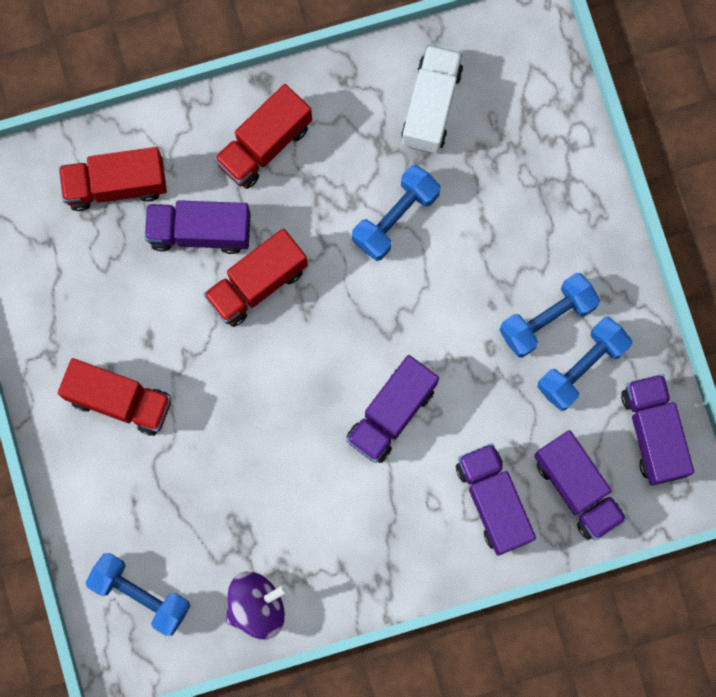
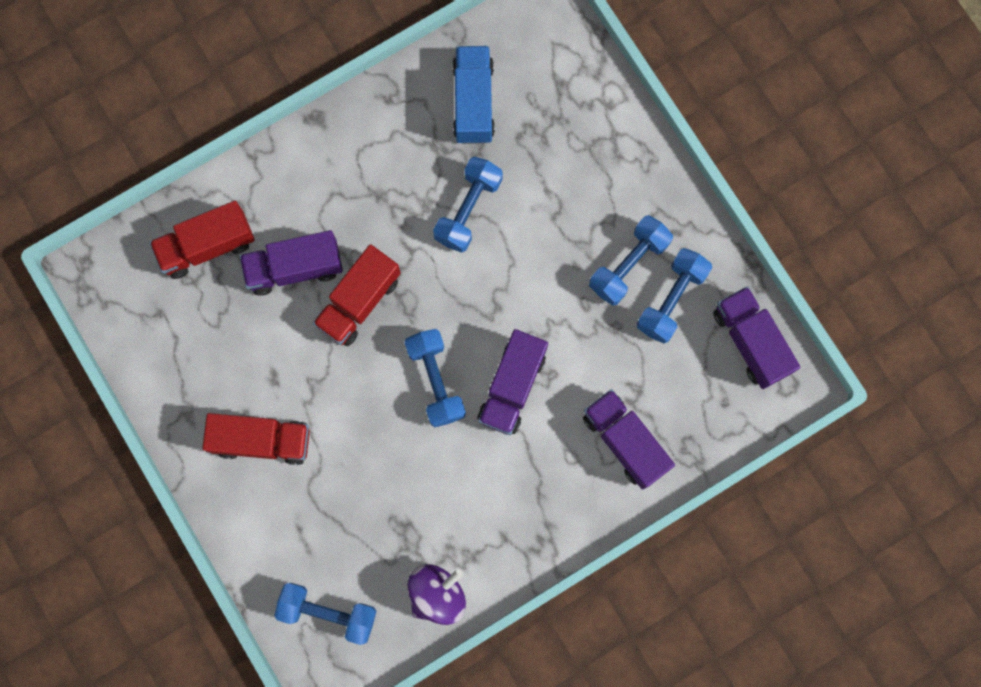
camera: 15 degrees left, 0 degrees up
(264, 145) = (332, 175): red truck -> none
(314, 386) = (436, 381): none -> blue dumbbell
(431, 107) = (473, 102): white truck -> blue truck
(577, 488) = (696, 410): purple truck -> none

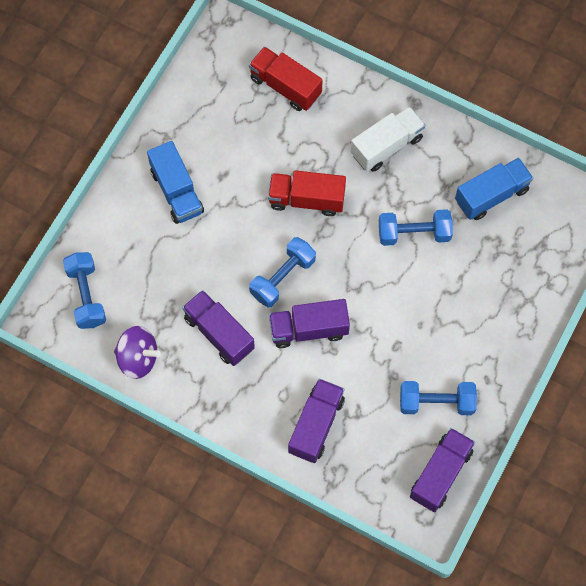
camera: 60 degrees right, 10 degrees down
(262, 440) = (176, 191): red truck -> blue truck
(295, 268) = (304, 147): purple truck -> purple truck (219, 333)
(348, 178) = (386, 146): none -> white truck
(628, 265) = (443, 360): blue dumbbell -> none

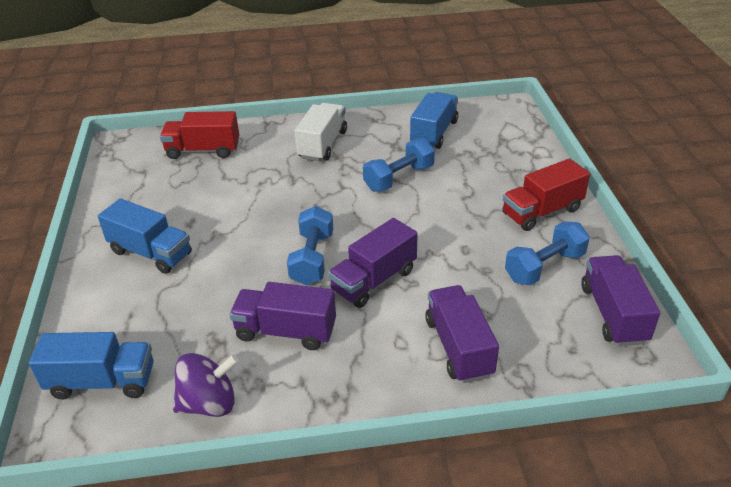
camera: 35 degrees left, 30 degrees down
(86, 295) = (102, 382): blue dumbbell -> blue truck
(306, 199) = (285, 201): red truck -> red truck (542, 212)

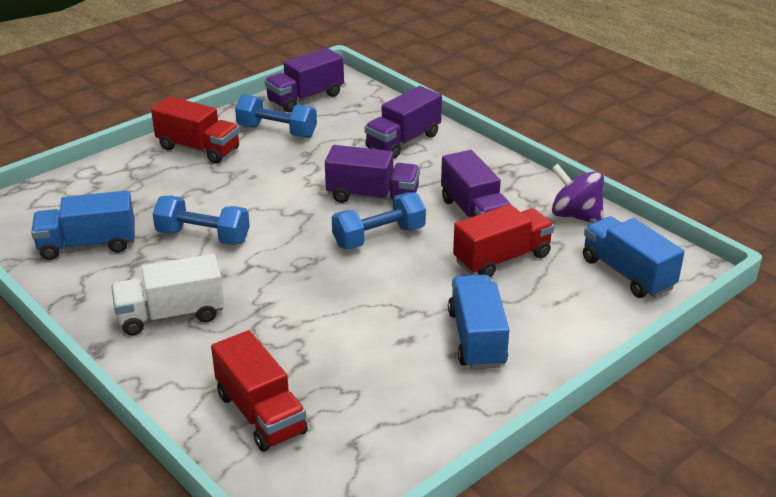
camera: 125 degrees left, 5 degrees down
(210, 313) = (502, 259): none -> red truck

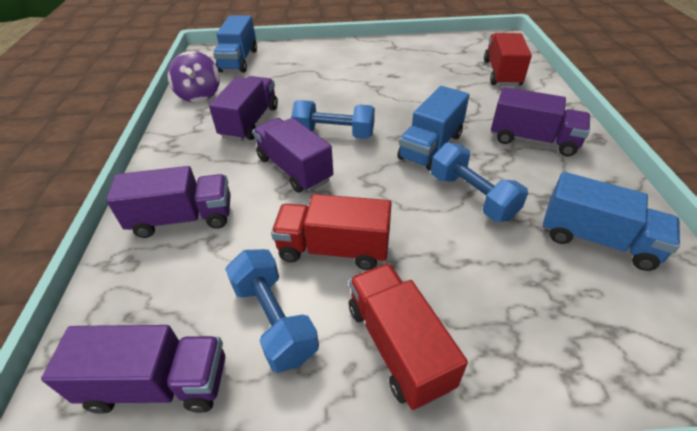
camera: 140 degrees left, 10 degrees up
(171, 315) = (533, 140): white truck -> purple truck
(477, 338) = (357, 63): blue truck -> blue truck (431, 146)
(502, 259) = (283, 90): red truck -> red truck (333, 249)

